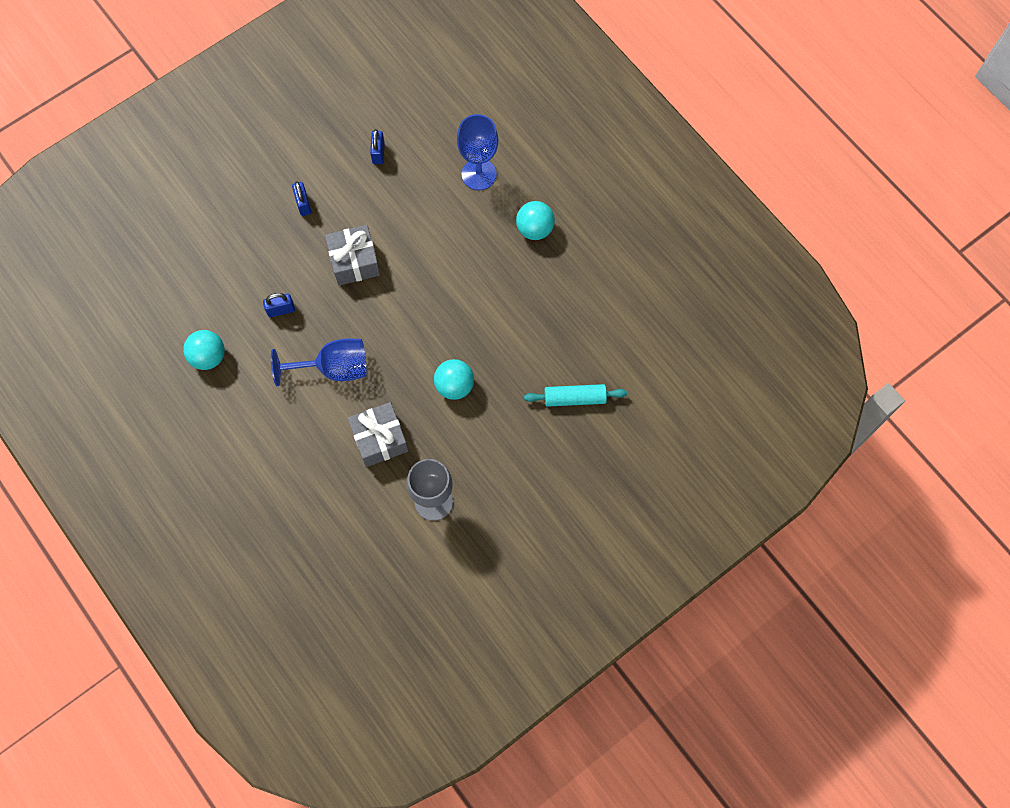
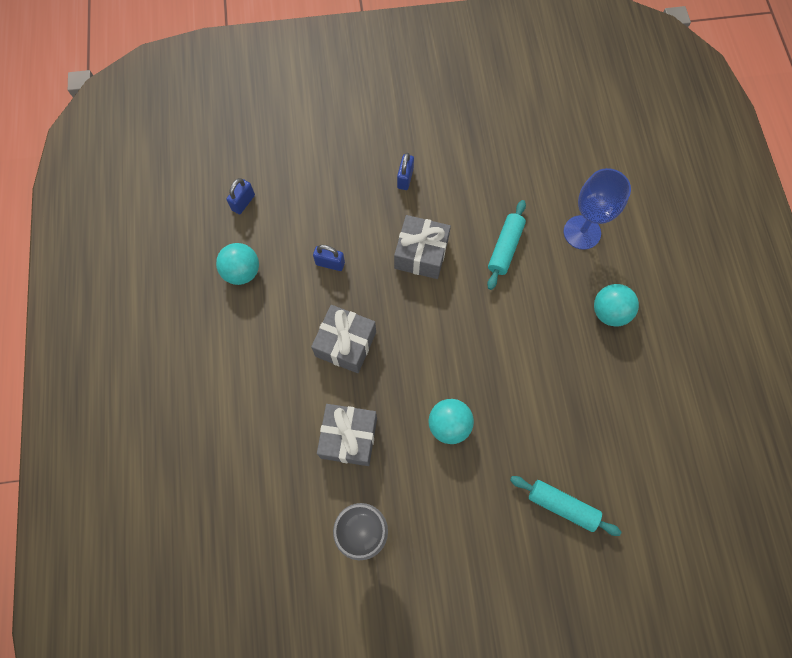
camera: 30 degrees right, 0 degrees up
(333, 368) = (345, 344): blue goblet -> grey gift
(378, 153) = (498, 166): blue padlock -> blue padlock (243, 202)
(422, 220) = (505, 248): none -> turquoise rolling pin

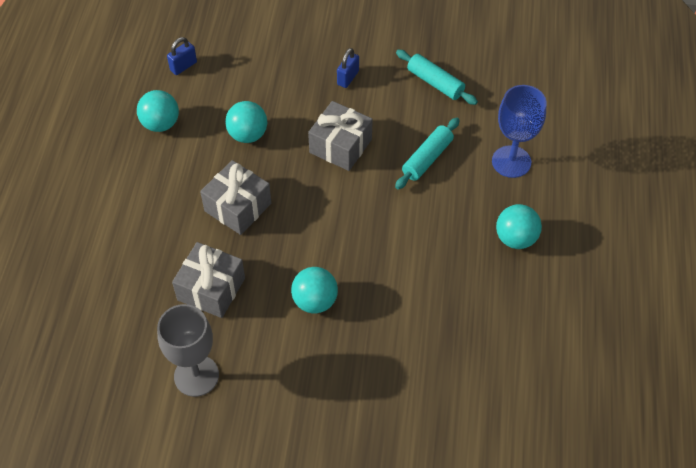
camera: 15 degrees right, 15 degrees down
(330, 263) = (248, 135): blue padlock -> turquoise ball
(562, 506) = (405, 402): turquoise rolling pin -> turquoise rolling pin (435, 83)

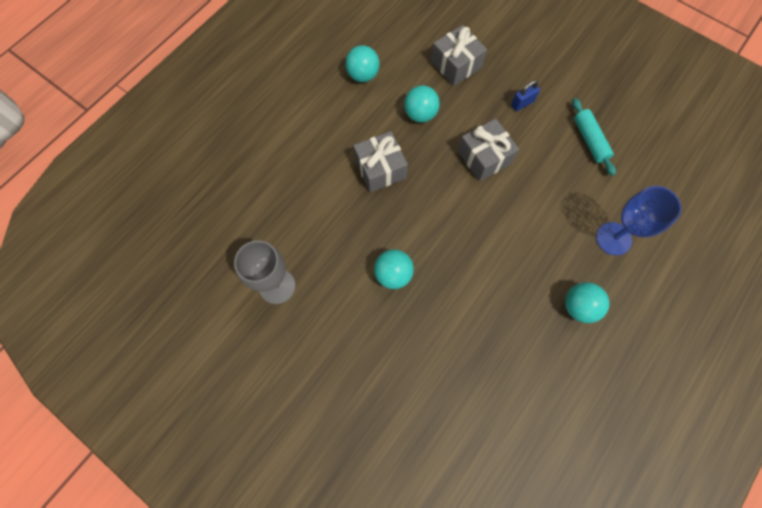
camera: 30 degrees right, 15 degrees up
(183, 66) = (404, 36): blue padlock -> none
(211, 289) = (325, 224): grey gift -> grey gift (456, 65)
(427, 158) = (546, 201): turquoise rolling pin -> none

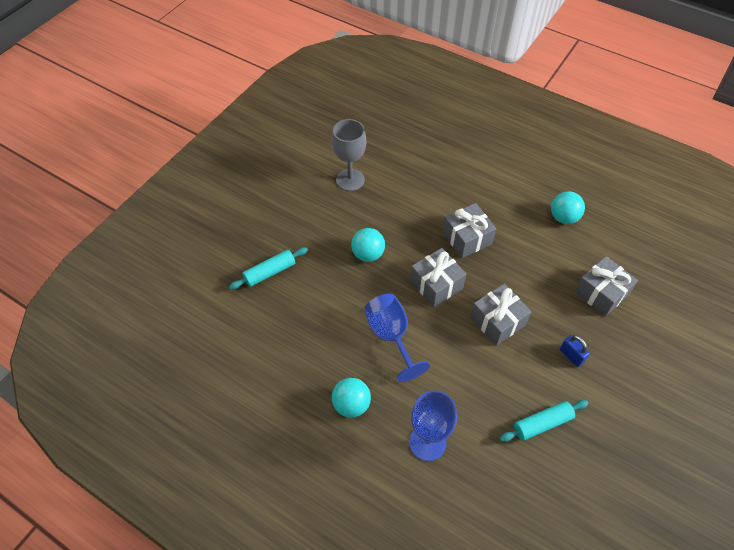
camera: 85 degrees right, 15 degrees down
(410, 392) = (270, 272): none -> turquoise rolling pin
(420, 114) = (532, 265): turquoise ball -> none
(438, 207) = (436, 284): none -> grey gift
(500, 260) = (391, 336): none -> blue goblet

